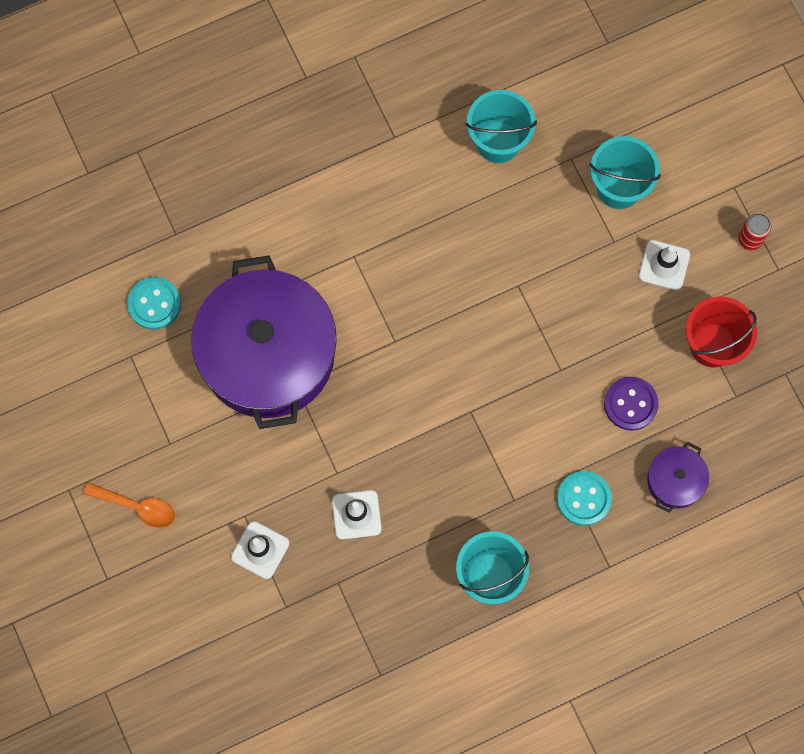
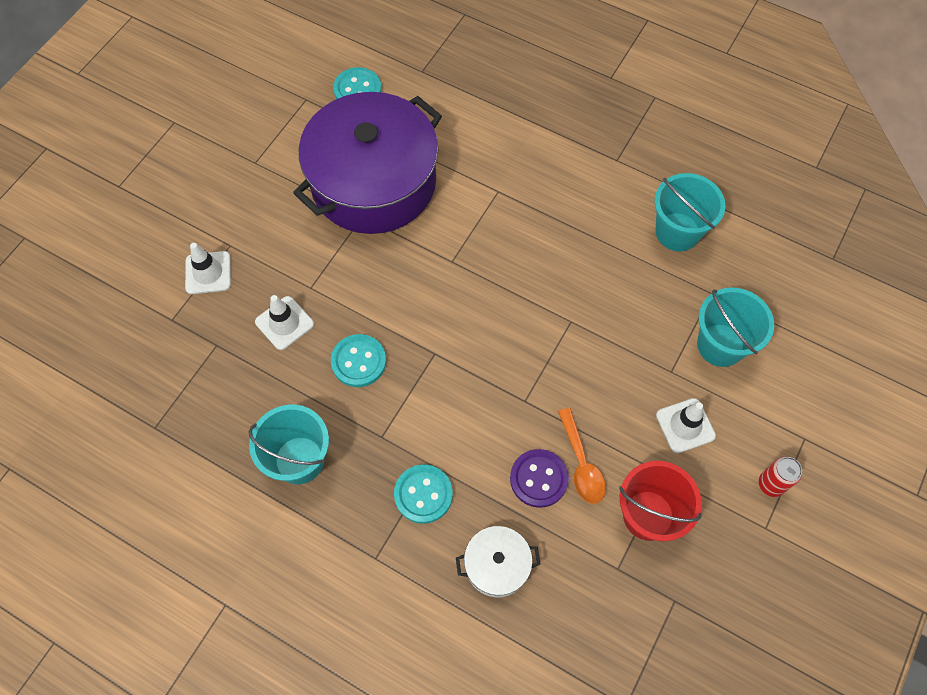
camera: 55 degrees right, 10 degrees down
(137, 507) = (189, 171): orange spoon -> orange spoon (581, 464)
(435, 476) = (359, 361): none -> turquoise button
(675, 481) = (497, 565): purple pot -> white pot

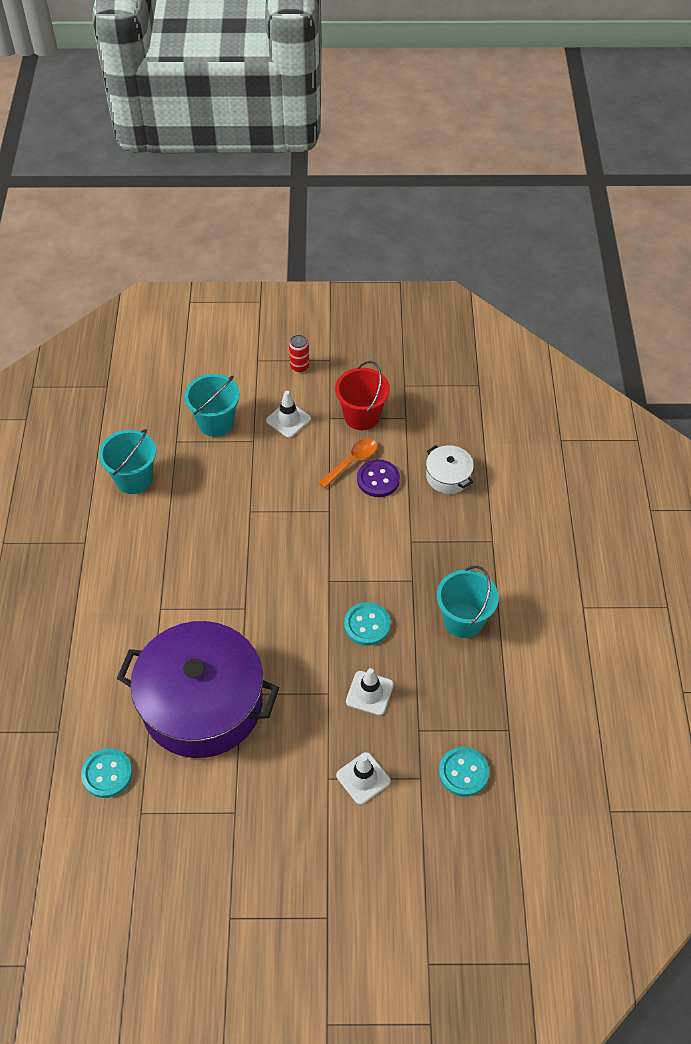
camera: 120 degrees left, 10 degrees down
(423, 494) = (433, 536): turquoise button -> turquoise button (463, 772)

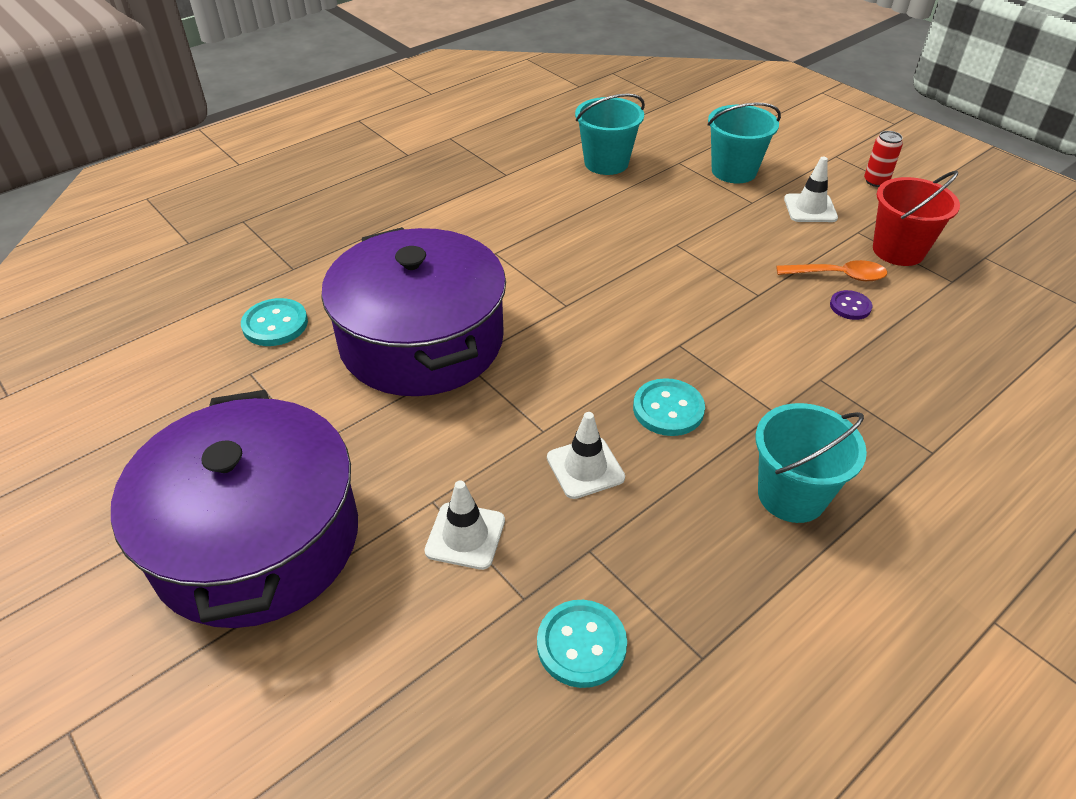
camera: 50 degrees right, 10 degrees down
(279, 878) = (257, 540): none -> purple pot
(378, 479) = (850, 306): purple button -> purple button, size x0.64
(448, 476) = (945, 358): white pot -> none

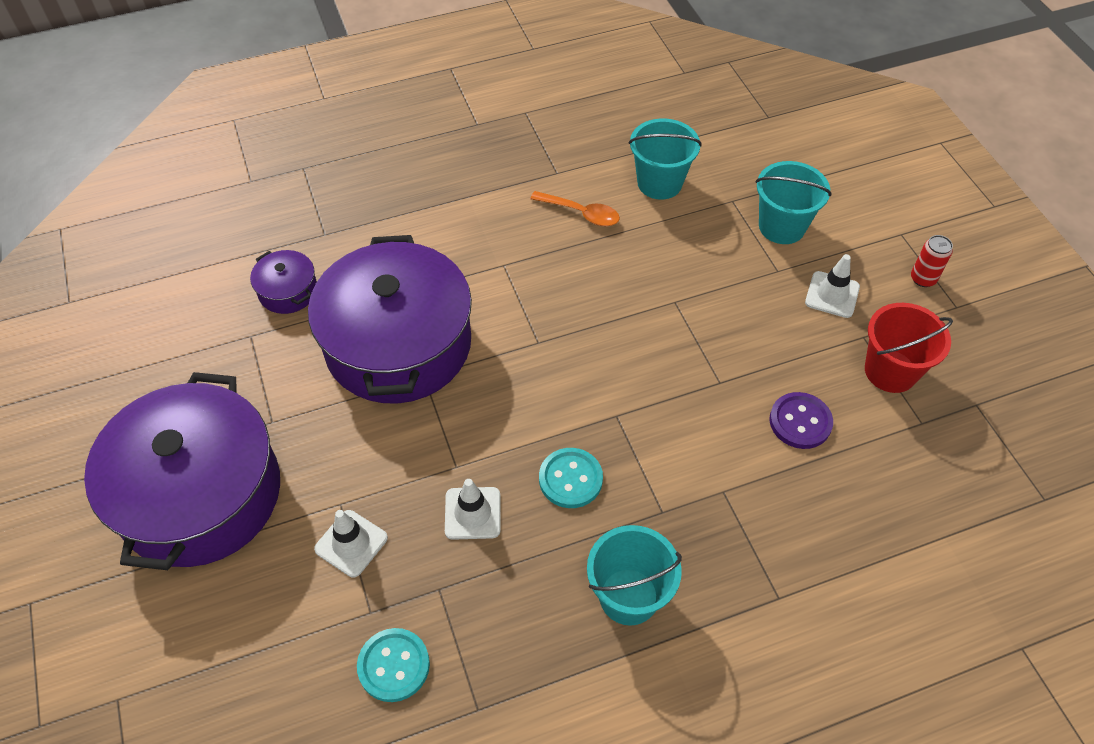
camera: 20 degrees right, 10 degrees up
(275, 324) = (288, 291): turquoise button -> purple pot
(838, 276) = (810, 383): orange spoon -> orange spoon (581, 213)
(850, 306) = (800, 422): purple button -> purple button, size x1.56

